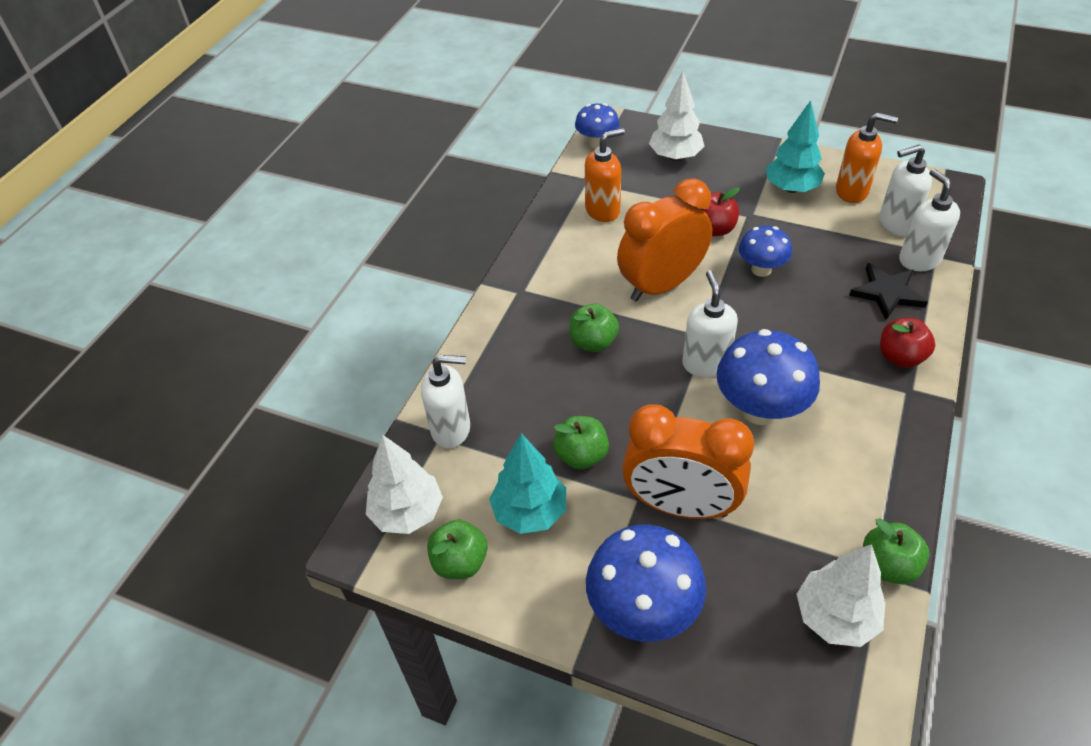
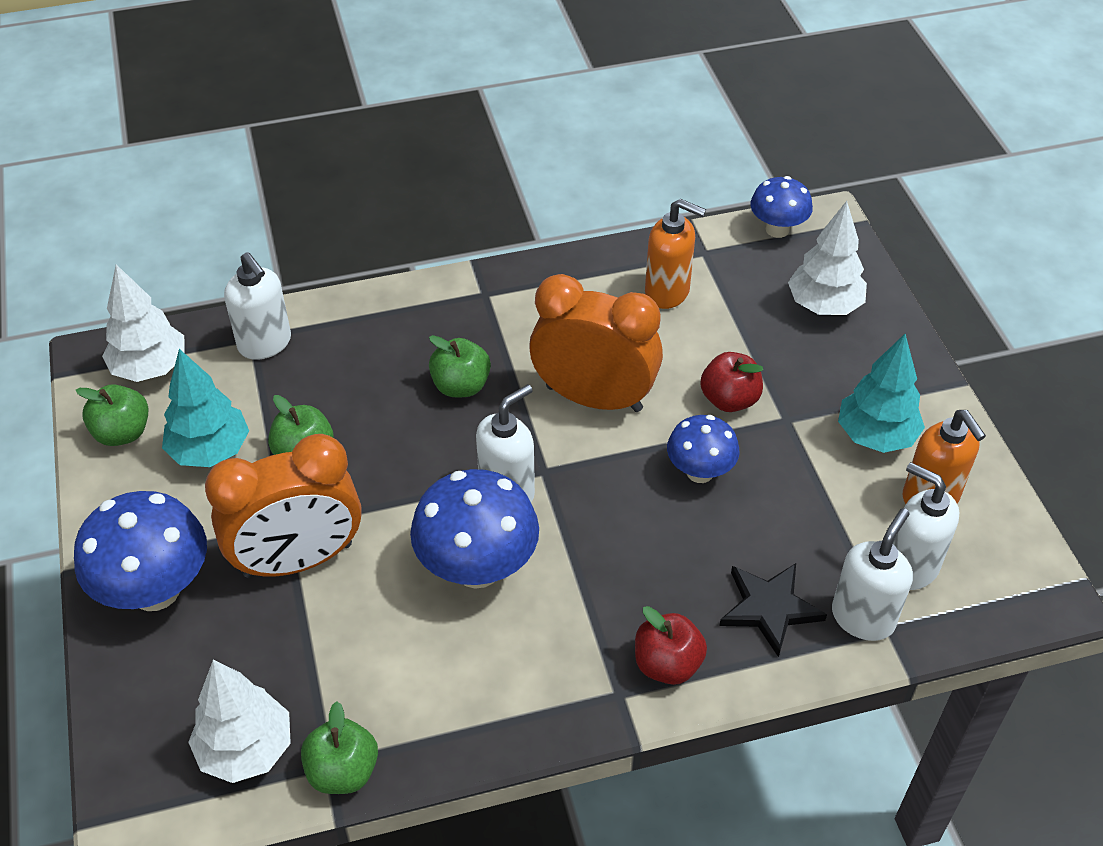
camera: 50 degrees right, 0 degrees up
(680, 505) = (298, 560): orange clock -> orange clock turned 90 degrees counterclockwise

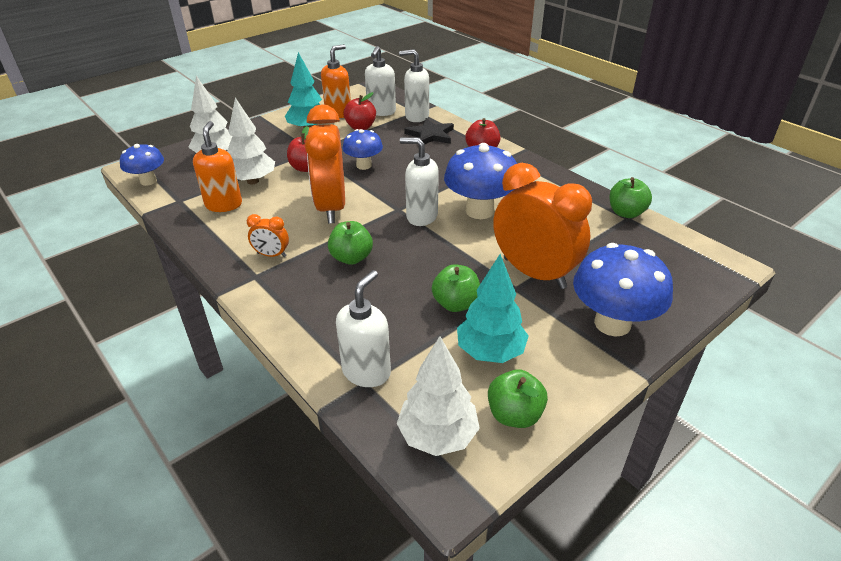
camera: 115 degrees left, 10 degrees down
(246, 749) = (653, 245): white tree -> white tree (252, 181)
(517, 315) = (271, 255): none -> orange clock
(851, 512) = (361, 127): none -> red apple

